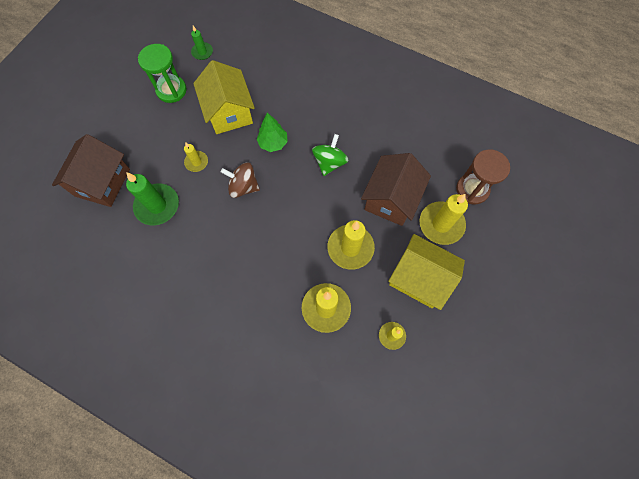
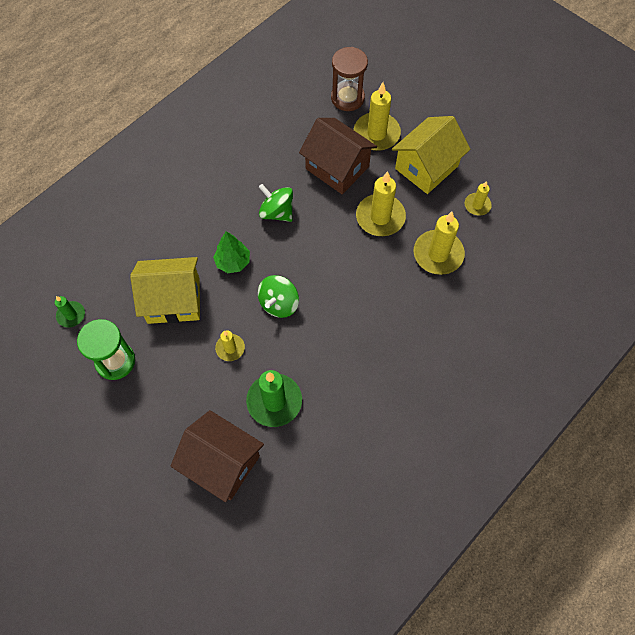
camera: 75 degrees left, 5 degrees down
(243, 187) = (279, 304): brown spinning top -> green spinning top

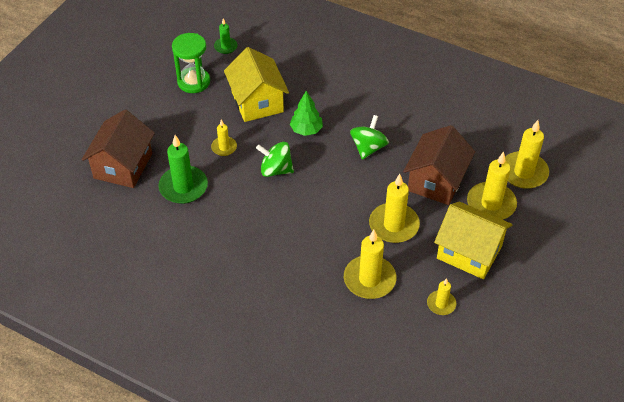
camera: 75 degrees right, 15 degrees down
(347, 98) = (523, 172): brown hourglass -> yellow candle

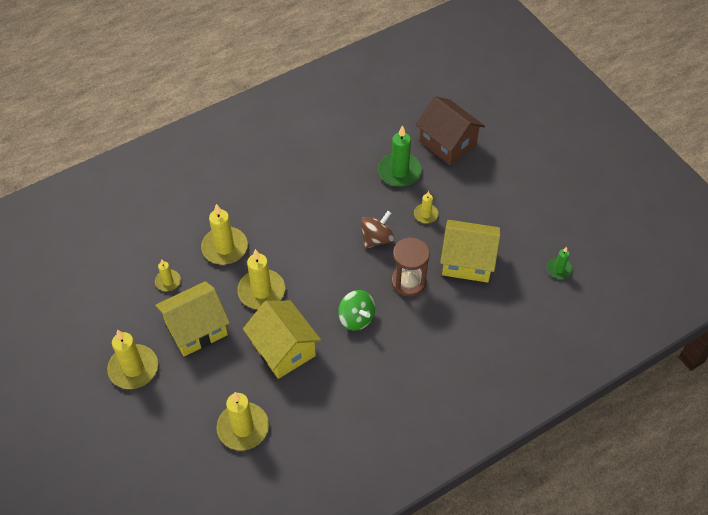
camera: 120 degrees right, 5 degrees up
(193, 82) = (522, 225): green hourglass -> none
(276, 170) = (376, 239): green spinning top -> brown spinning top
(306, 130) = (408, 282): green tree -> brown hourglass
(436, 181) = (283, 349): brown house -> yellow house
(491, 204) = (229, 377): yellow candle -> yellow candle (133, 368)

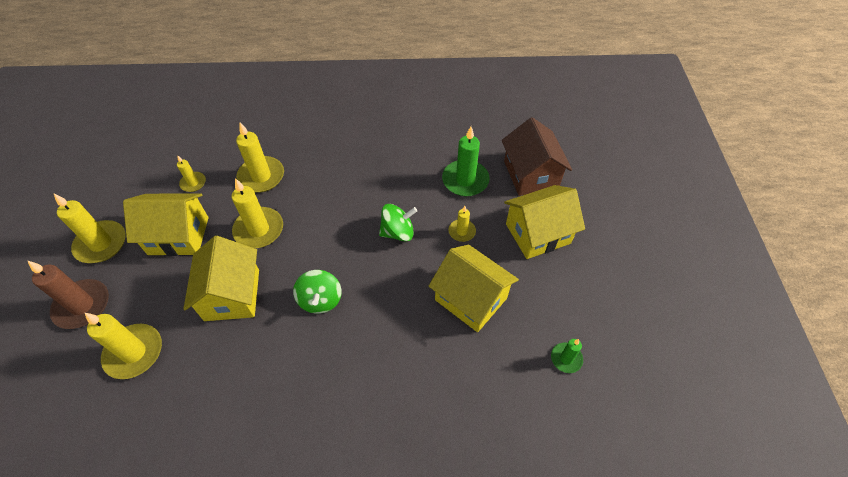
camera: 30 degrees right, 0 degrees up
(166, 420) = (82, 306): none -> brown candle
(376, 239) = (398, 232): brown spinning top -> green spinning top
(408, 282) = (397, 289): brown hourglass -> none
(483, 189) = (538, 233): none -> yellow house

